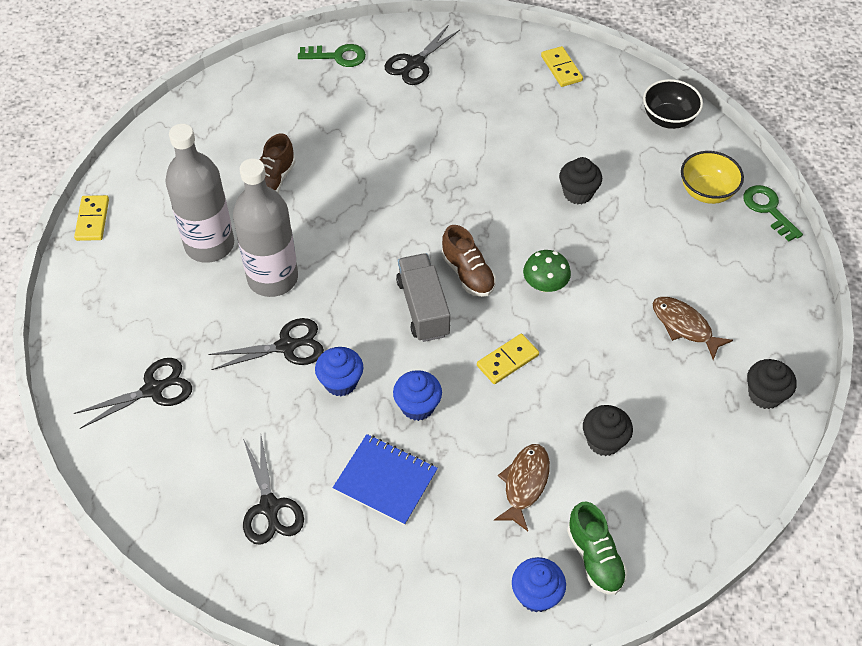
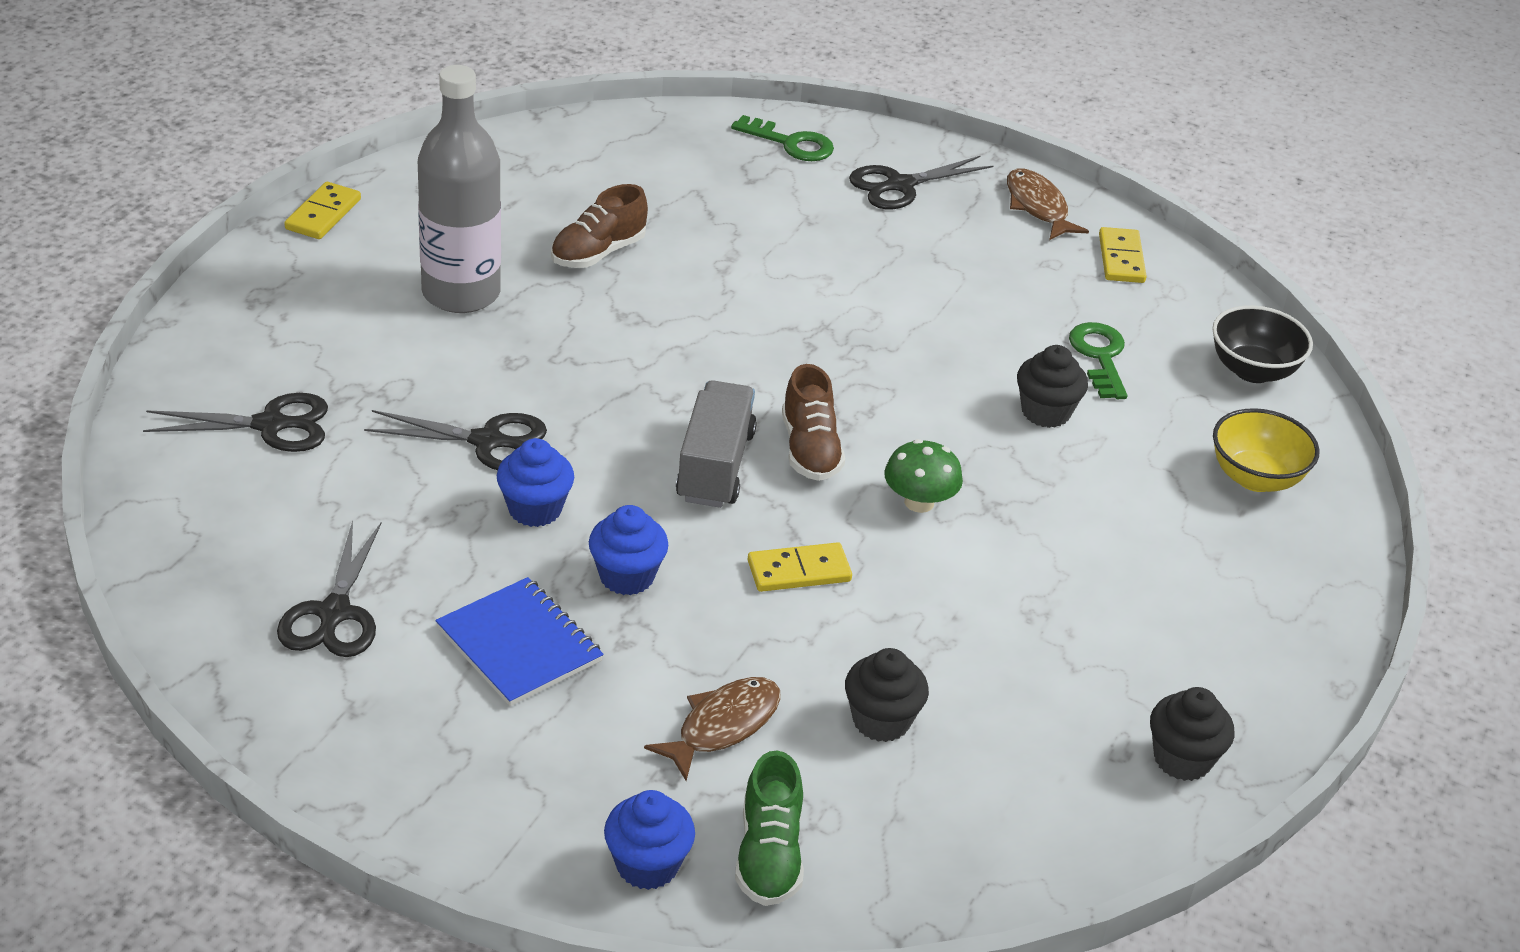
camera: 20 degrees right, 15 degrees down
(273, 278) = (522, 359): grey bottle -> none
(684, 326) = (1107, 628): brown fish -> brown fish (1038, 207)
(768, 209) = (1345, 533): green key -> green key (1100, 357)

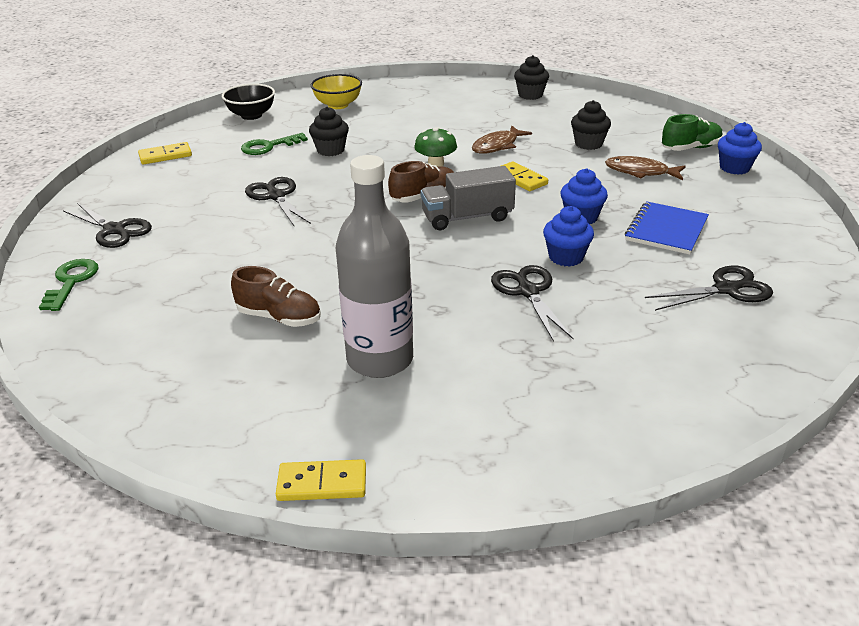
camera: 110 degrees left, 5 degrees down
(270, 425) = (613, 384): black scissors -> black scissors (276, 196)
(1038, 207) = (119, 185): brown fish -> brown fish (497, 146)

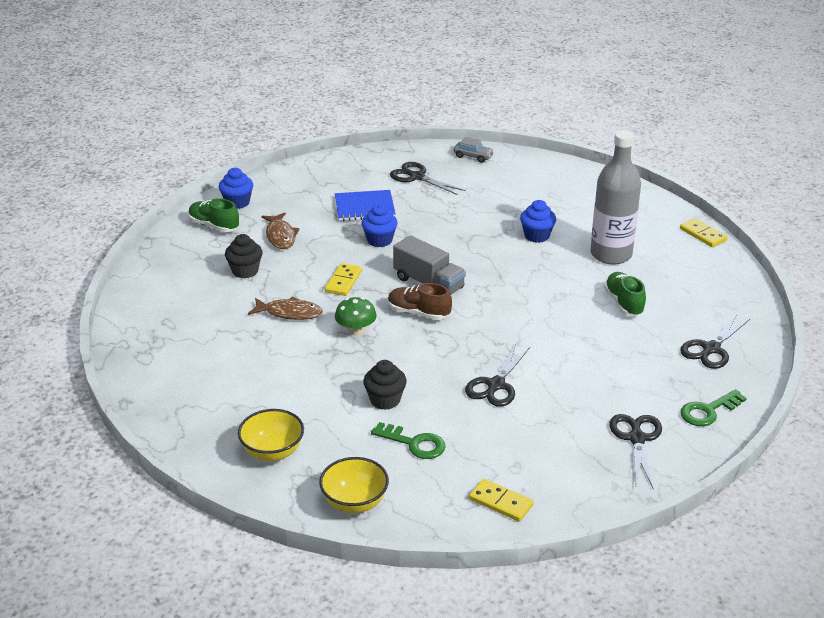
camera: 125 degrees left, 0 degrees up
(251, 115) = (354, 502): black bowl -> yellow bowl
(279, 317) = (624, 303): brown shoe -> green shoe
(528, 292) = (492, 232): black scissors -> black scissors (711, 349)
(530, 95) = (145, 336): black cupcake -> none
(566, 257) = (439, 231): blue cupcake -> blue cupcake (536, 236)
(768, 361) = (473, 156): none -> grey car

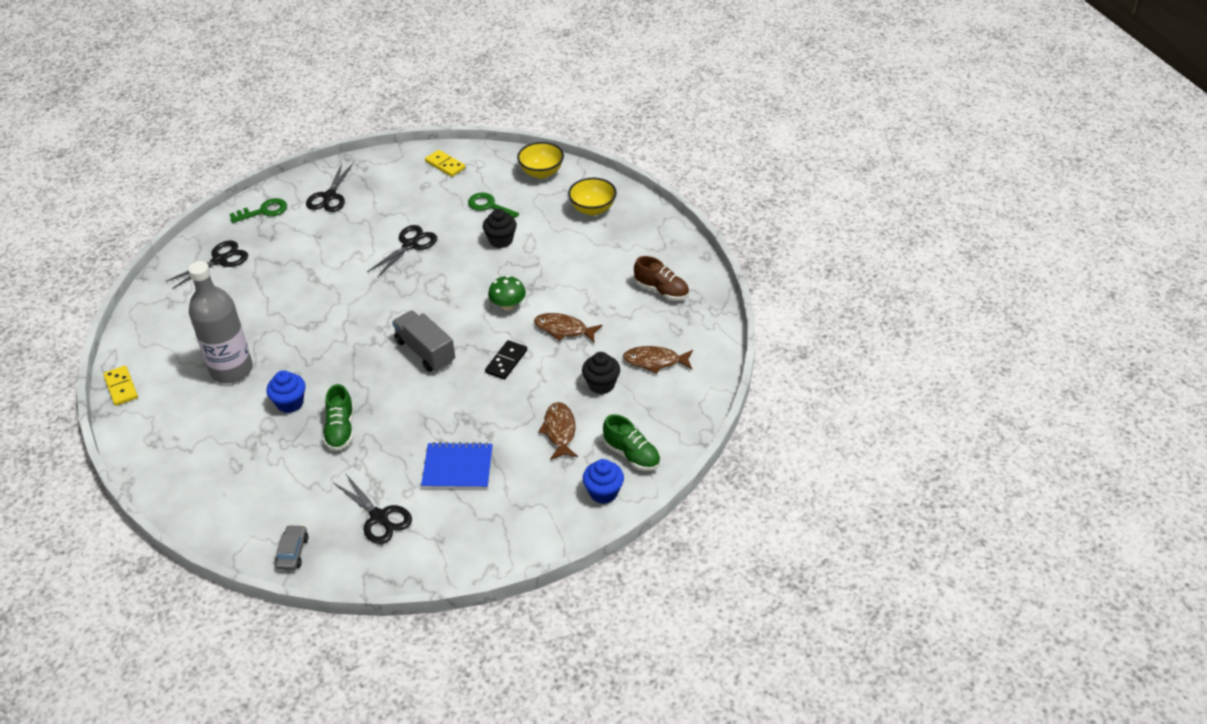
camera: 170 degrees left, 10 degrees up
(191, 293) = (655, 361): none -> brown fish
(343, 281) = (506, 361): yellow domino -> black domino
(379, 240) = (455, 413): blue cupcake -> none
(418, 313) = (447, 318): brown shoe -> brown shoe (661, 291)
(473, 156) = (292, 552): grey car -> grey car turned 60 degrees clockwise
(624, 303) = (259, 311): green shoe -> green shoe (341, 430)

